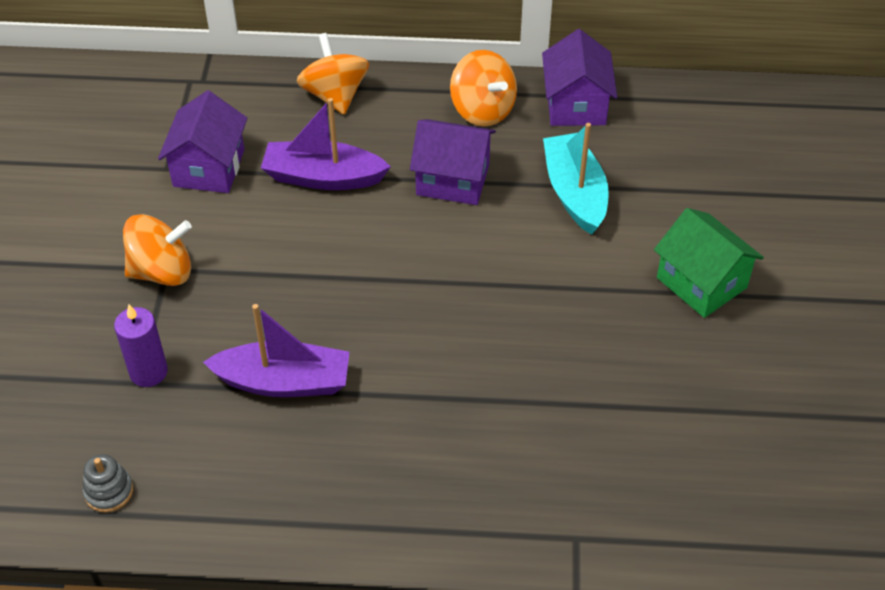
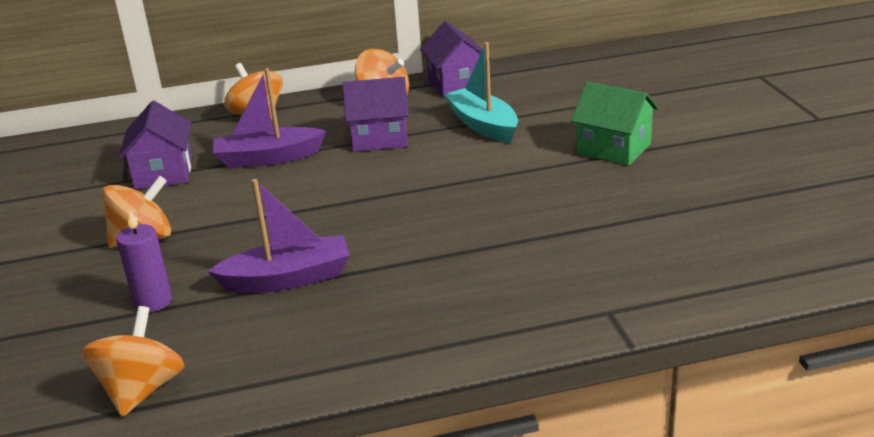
camera: 15 degrees left, 20 degrees down
(109, 491) = (142, 390): grey stacking toy -> orange spinning top

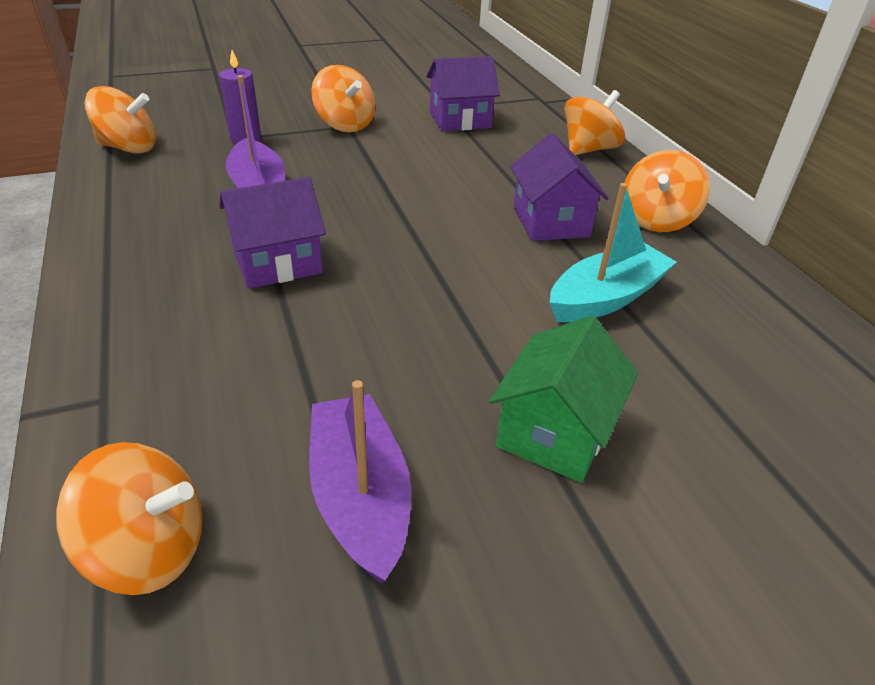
camera: 80 degrees right, 10 degrees up
(268, 158) = (493, 162): purple boat -> purple boat (360, 496)
(456, 84) = (733, 273): purple house -> purple house (277, 262)
(730, 268) = (149, 549): none -> orange spinning top

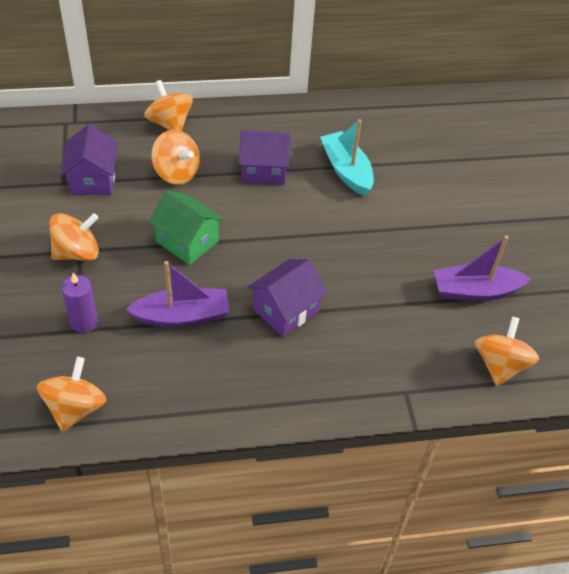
camera: 80 degrees left, 10 degrees up
(277, 262) = (285, 310): purple house -> purple house turned 60 degrees clockwise
(555, 432) = (442, 218): green house -> green house (187, 241)
(657, 220) = (272, 124): orange spinning top -> orange spinning top (176, 173)

